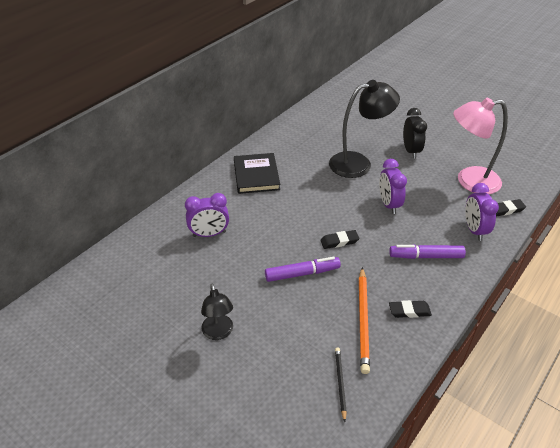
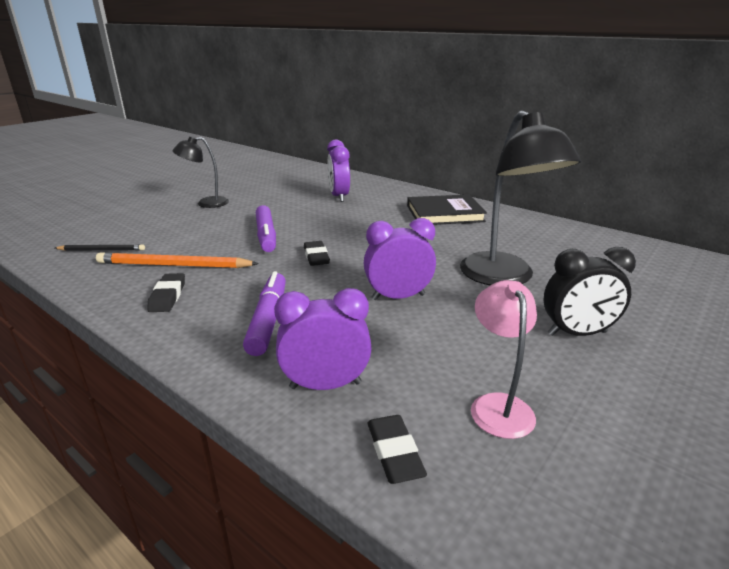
camera: 90 degrees right, 15 degrees down
(469, 181) = (498, 405): pink lamp -> pink lamp, size x0.57

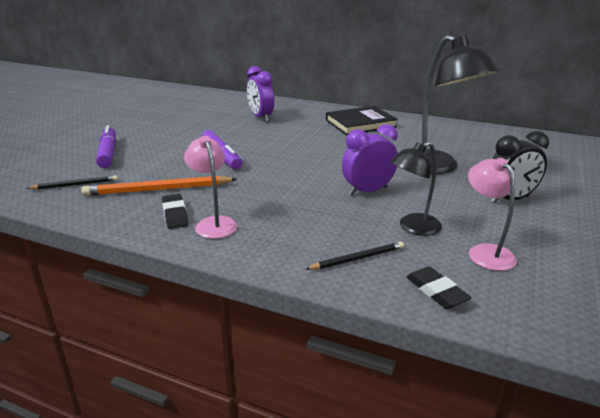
camera: 15 degrees left, 0 degrees up
(198, 312) = (213, 223): none -> pink lamp
(206, 203) = (141, 134): black lamp -> black lamp (413, 227)
(268, 320) = (277, 221): purple marker -> purple marker (108, 153)
(316, 257) = (279, 169): black eraser -> none
(325, 385) = (357, 258): purple clock -> black pencil

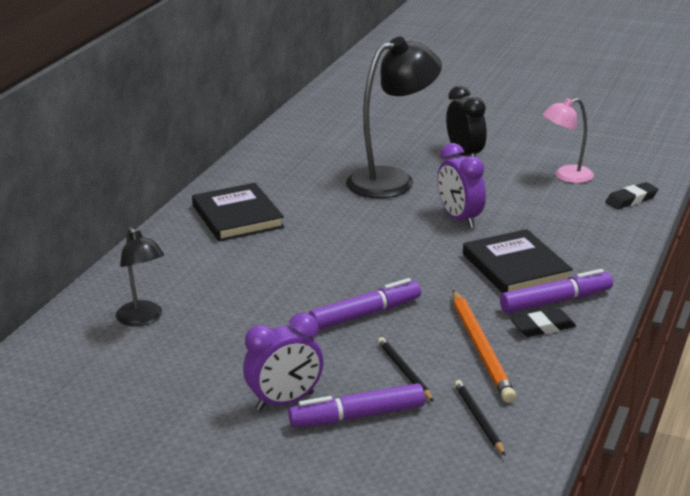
camera: 90 degrees left, 0 degrees up
(213, 223) = (555, 301): pink lamp -> purple marker
(260, 117) = (195, 294): purple clock -> purple clock (285, 401)
(277, 210) = (516, 267): none -> black book
(357, 258) = (596, 227): black pencil -> black pencil (404, 371)
(413, 227) = (533, 201): black lamp -> black lamp (143, 319)

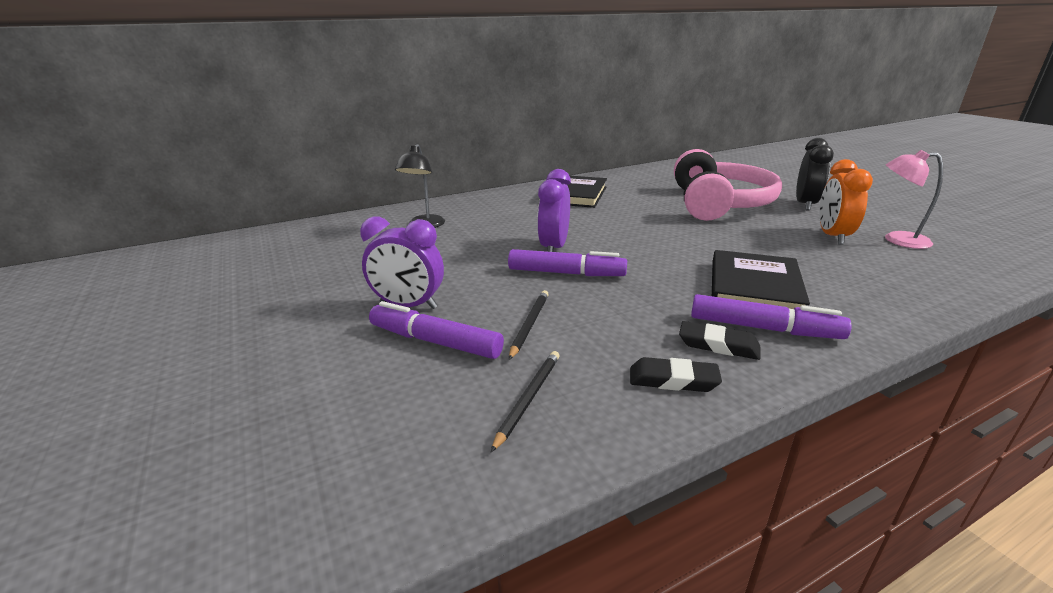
camera: 40 degrees right, 0 degrees up
(392, 180) = (718, 204): black lamp -> pink headphones
(460, 219) = (744, 239): purple clock -> purple clock (553, 248)
(481, 348) = (626, 337): orange pencil -> none
(520, 189) = (832, 236): none -> orange clock
(631, 199) = (963, 275): black eraser -> black eraser (673, 380)

